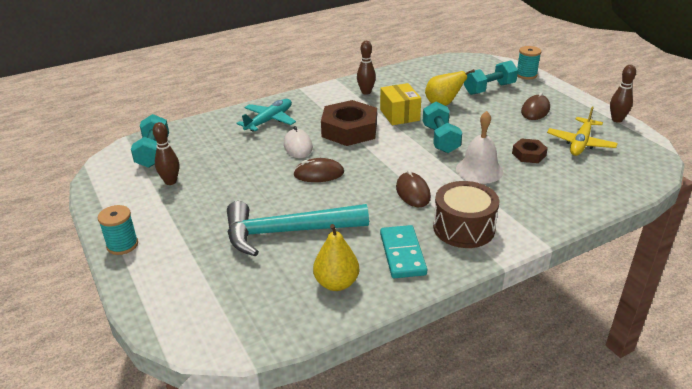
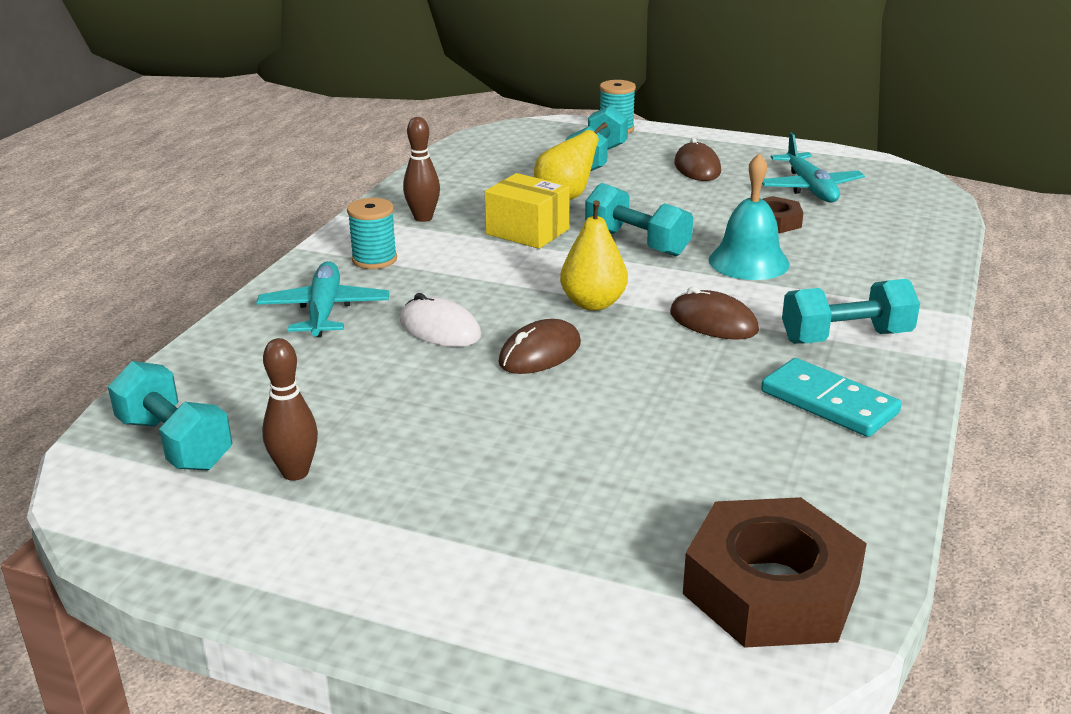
camera: 40 degrees left, 5 degrees down
(122, 245) = (377, 613): turquoise spool -> turquoise spool (374, 259)
(287, 232) = (629, 451): turquoise hammer -> none
(336, 283) = (811, 481): yellow pear -> yellow pear (593, 303)
(349, 130) = (485, 277): brown nut -> brown nut (771, 589)
(463, 228) = (846, 337): brown drum -> turquoise dumbbell
(479, 170) = (748, 262): white bell -> turquoise bell
(580, 143) = (809, 188): yellow plane -> turquoise plane
(617, 120) = (805, 149): brown bowling pin -> none

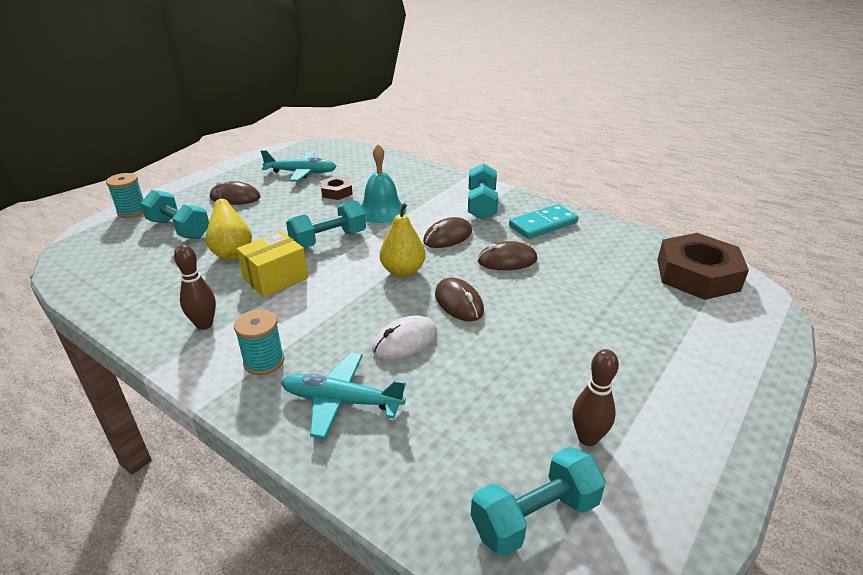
camera: 75 degrees left, 5 degrees up
(678, 379) = (507, 260): none -> brown mouse

